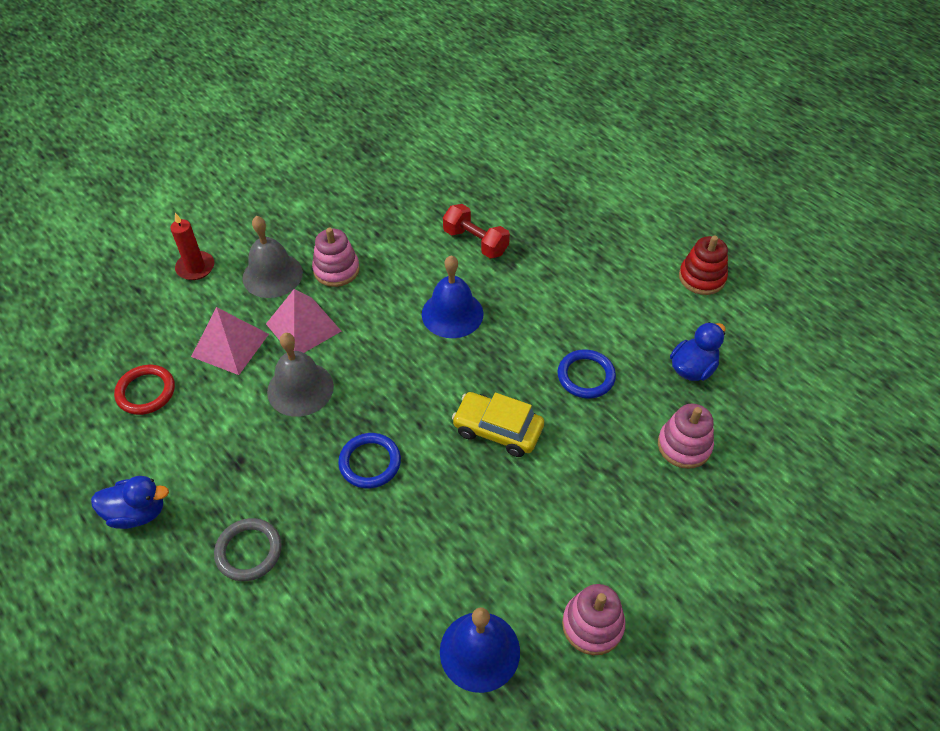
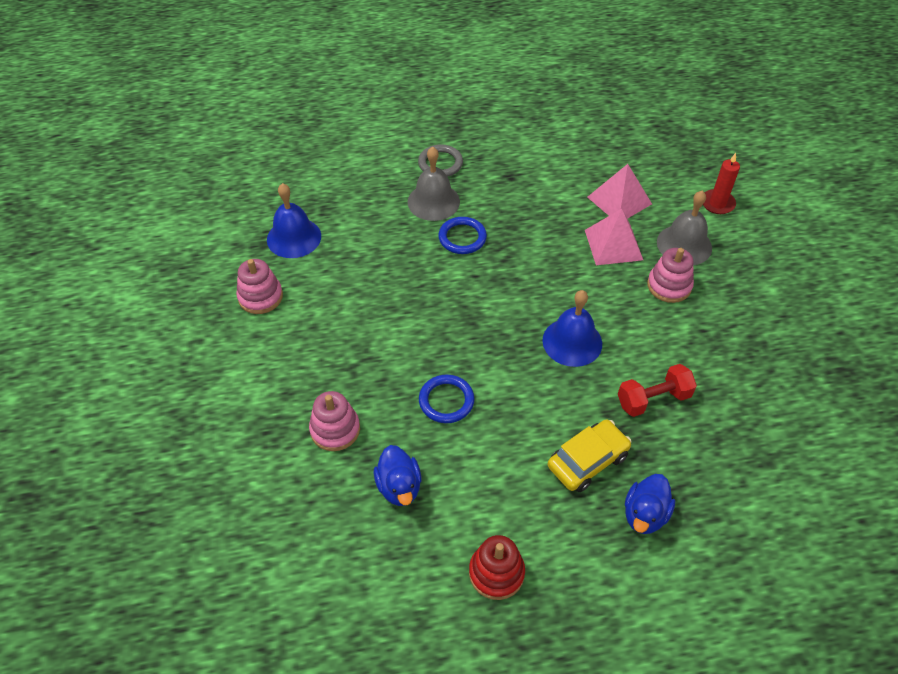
camera: 120 degrees right, 0 degrees up
(137, 513) = (503, 126): blue duck -> blue duck (645, 514)
(146, 392) = (600, 150): red ring -> none
(300, 388) = (552, 224): grey bell -> grey bell (433, 201)
(498, 430) = (437, 318): yellow car -> yellow car (587, 461)

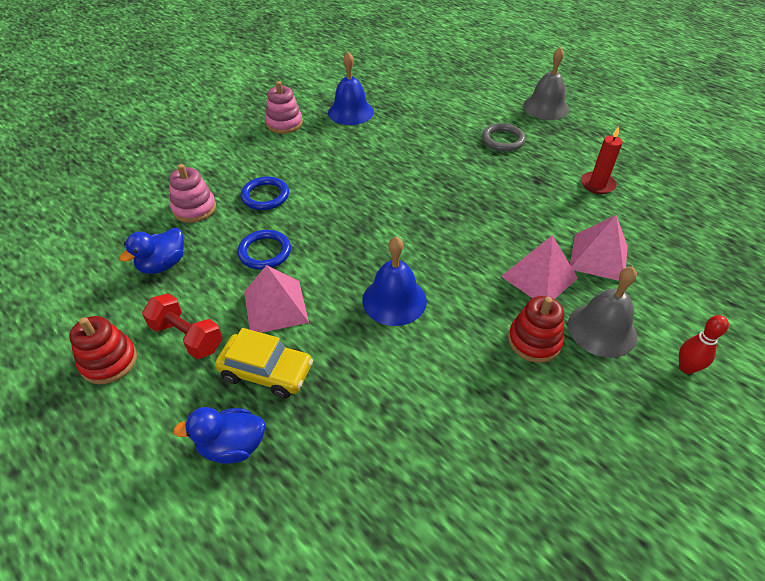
camera: 55 degrees right, 5 degrees down
(433, 201) = (459, 154): grey bell -> grey bell (546, 107)
(462, 238) = (440, 185): blue ring -> blue ring (265, 196)
(520, 423) = (275, 306): none -> pink pyramid
(653, 399) = (378, 391): red dumbbell -> red dumbbell (187, 337)
(669, 286) = (534, 341): pink stacking toy -> red stacking toy
(717, 203) = (692, 332): red candle -> red candle (597, 184)
(741, 227) = (686, 367): none -> red bowling pin

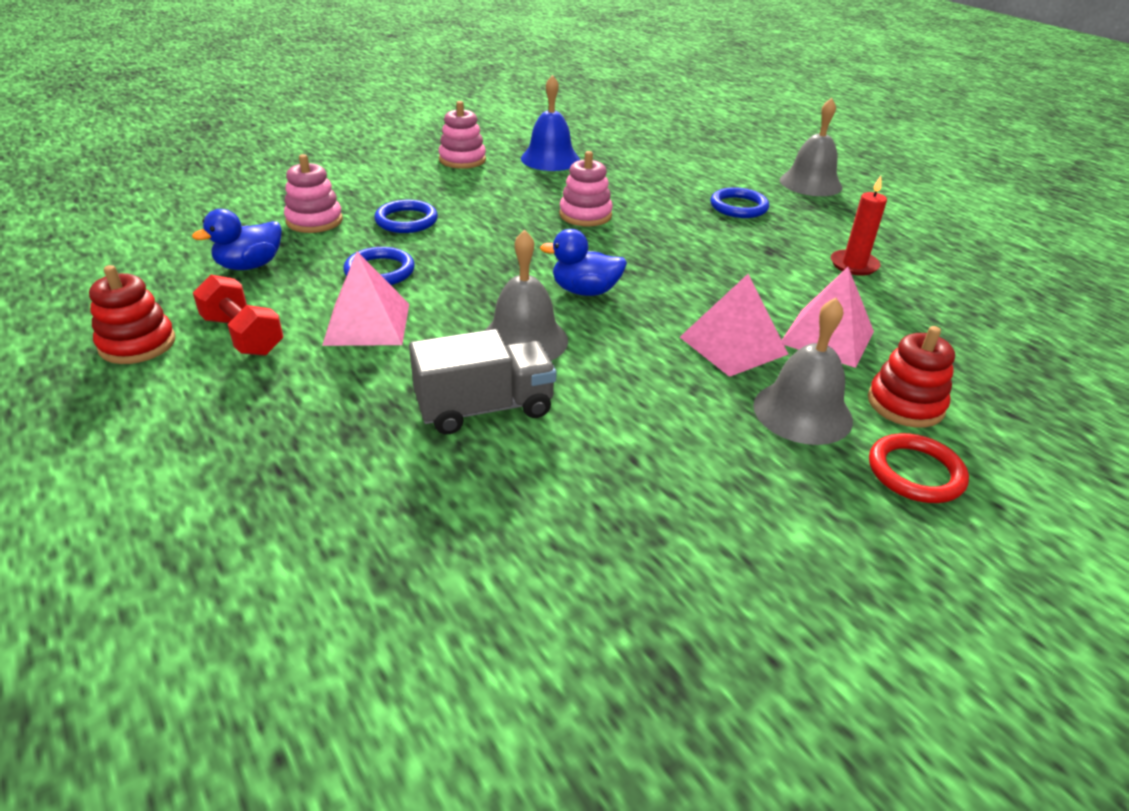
camera: 10 degrees right, 10 degrees down
(232, 446) = (243, 450): blue duck -> blue duck (585, 291)
(266, 372) = (324, 384): yellow car -> none
(389, 370) = (485, 408): none -> grey truck
(394, 300) = (524, 340): blue bell -> grey bell
(396, 167) = (585, 215): none -> pink stacking toy
(503, 140) = (738, 207): grey ring -> blue ring
(534, 341) = (699, 409): red stacking toy -> red stacking toy (905, 404)
(686, 367) = (915, 472): red bowling pin -> red ring

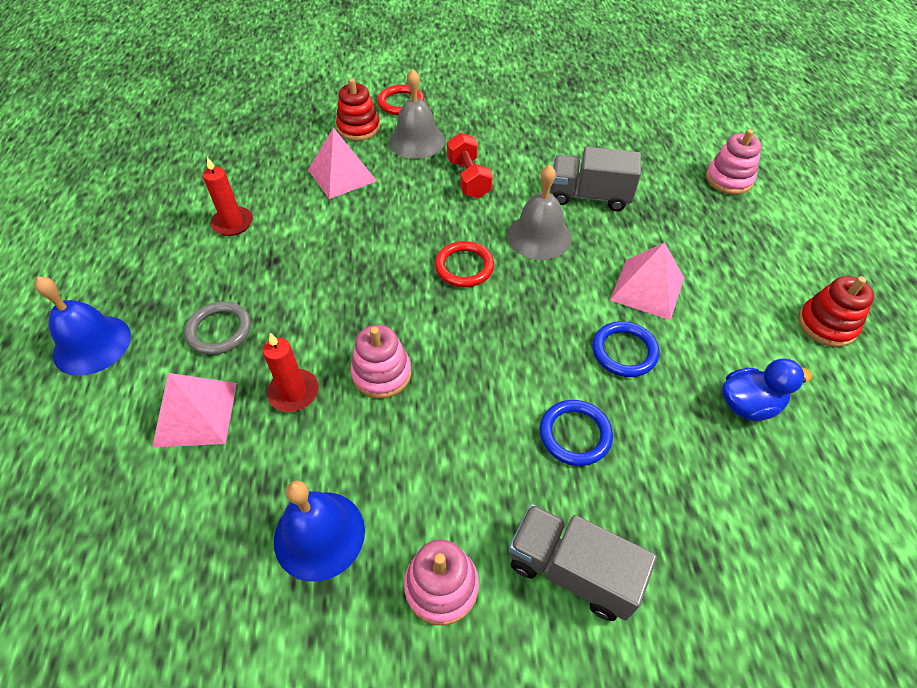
camera: 150 degrees left, 15 degrees up
(243, 335) = (744, 307): red dumbbell -> red dumbbell (468, 178)
(314, 221) = (680, 474): pink stacking toy -> pink stacking toy (729, 179)
(384, 177) = (572, 570): none -> grey truck
(585, 291) = (464, 267): blue duck -> red ring
(638, 195) = (294, 392): none -> red candle
(733, 345) = (407, 188): pink pyramid -> pink pyramid (196, 414)
(738, 207) = (219, 330): blue ring -> grey ring
(810, 183) = (92, 344): grey bell -> blue bell

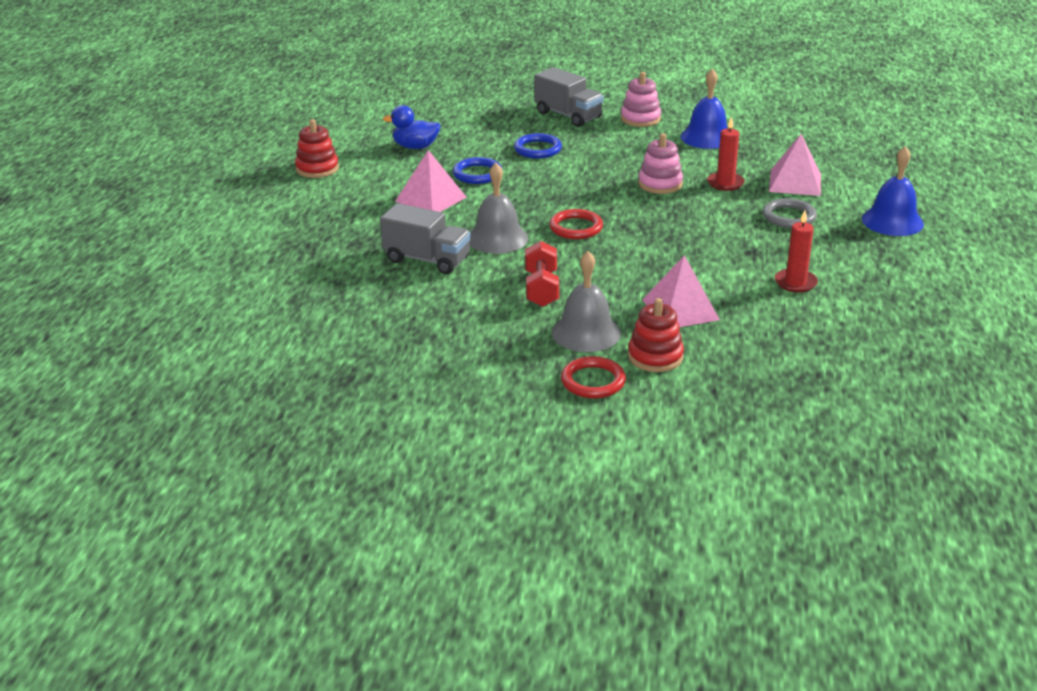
camera: 165 degrees left, 20 degrees down
(729, 179) = (276, 255): pink stacking toy -> none

